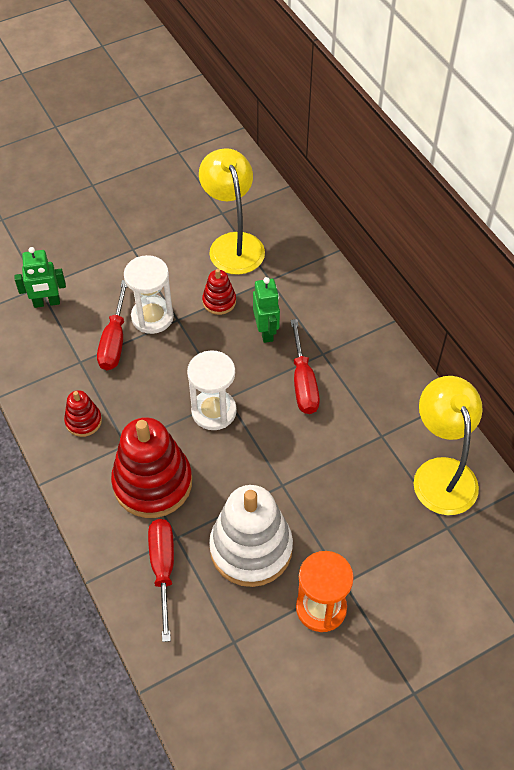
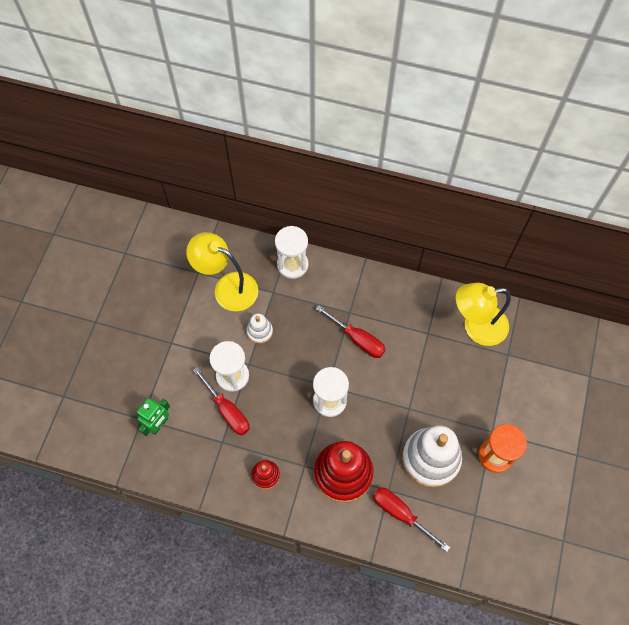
camera: 45 degrees left, 10 degrees up
(219, 301) = (259, 331): red stacking toy -> white stacking toy
(266, 331) = (306, 326): green robot -> none
(315, 271) = (292, 265): none -> white hourglass
(441, 473) = (476, 327): yellow lamp -> yellow lamp turned 45 degrees counterclockwise

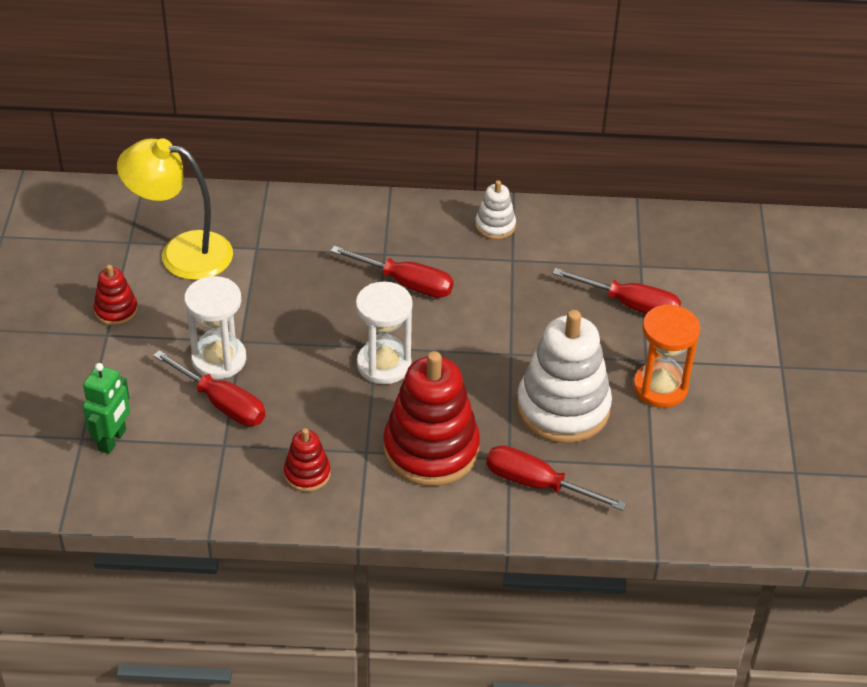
camera: 15 degrees left, 20 degrees down
(180, 325) = (116, 310): none -> red stacking toy
(259, 331) = (248, 298): white stacking toy -> white stacking toy (495, 226)
(292, 265) = (278, 210): white hourglass -> none
(476, 327) = (583, 241): yellow lamp -> none
(494, 386) = (631, 305): none -> red screwdriver

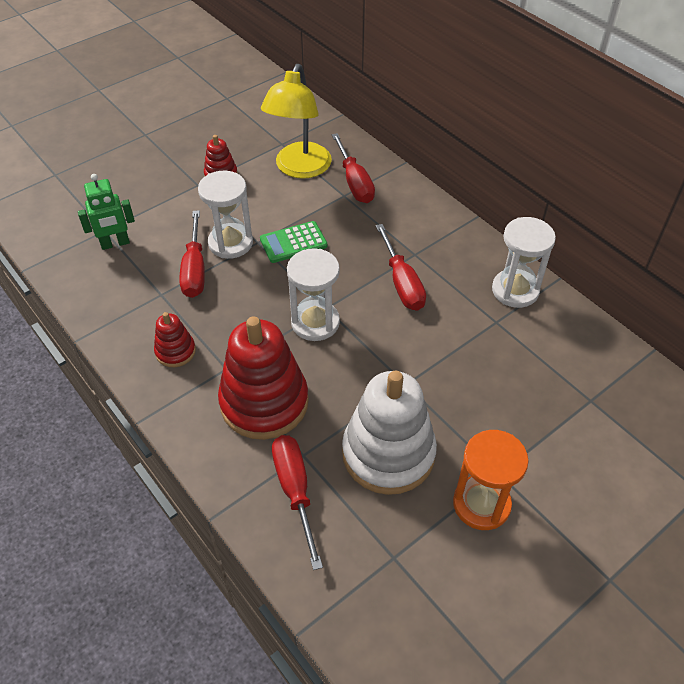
camera: 50 degrees right, 5 degrees up
(182, 253) = (299, 169): yellow lamp -> yellow lamp turned 135 degrees counterclockwise
(273, 318) = (293, 242): none -> green calculator
(495, 226) = (515, 290): white stacking toy -> white hourglass
(631, 305) = (543, 423): red screwdriver -> red screwdriver (355, 182)

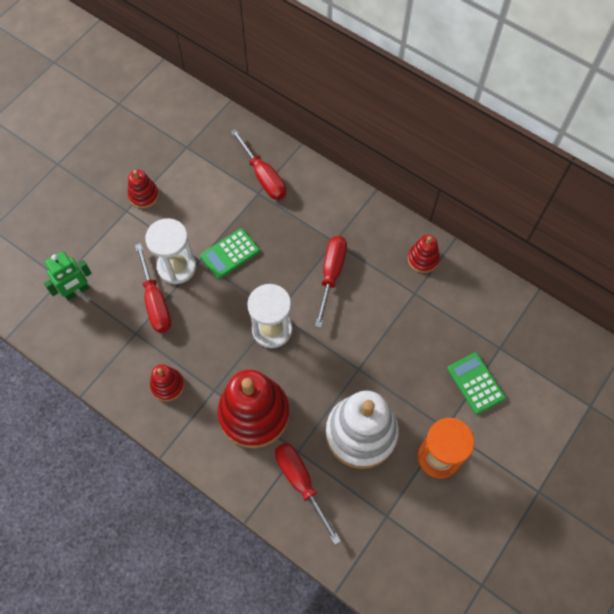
camera: 15 degrees left, 15 degrees up
(299, 169) = (211, 172): yellow lamp -> none
(402, 283) = (331, 274): red screwdriver -> red screwdriver turned 135 degrees counterclockwise
(515, 290) = (423, 259): white hourglass -> red stacking toy
(550, 432) = (475, 383): none -> green calculator

